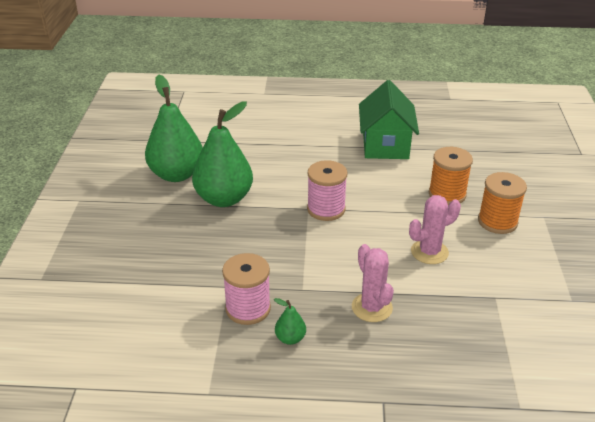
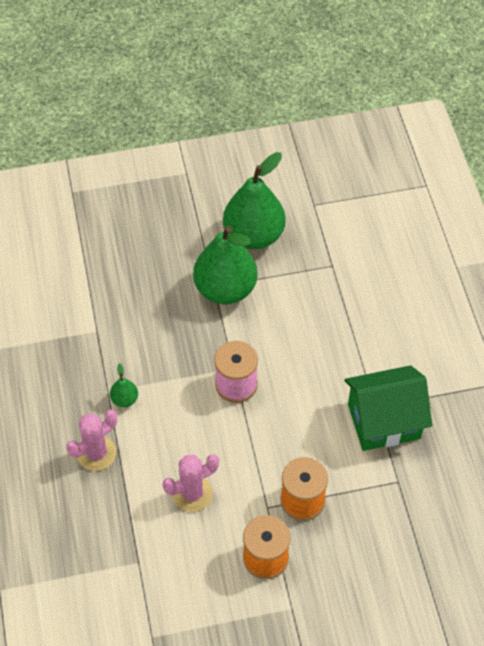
camera: 75 degrees right, 20 degrees up
(248, 309) = (71, 354): pink spool -> none
(290, 338) = (43, 396): green pear -> green pear (125, 399)
(429, 252) = (192, 493): pink cactus -> pink cactus turned 75 degrees counterclockwise

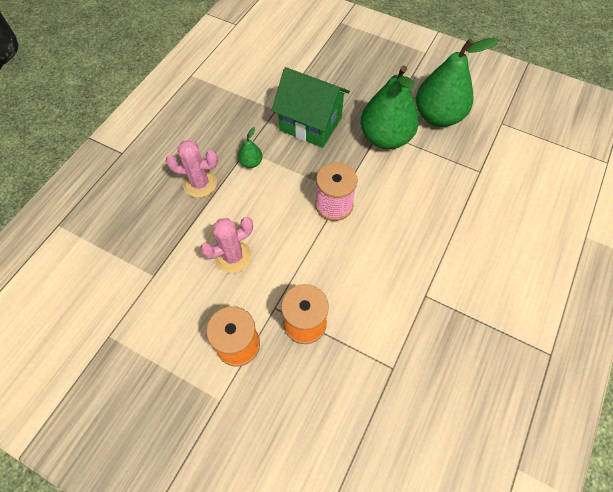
camera: 40 degrees right, 5 degrees up
(192, 493) = (233, 257): pink cactus -> pink cactus turned 45 degrees counterclockwise
(384, 421) = (422, 311): green house -> green house (310, 124)

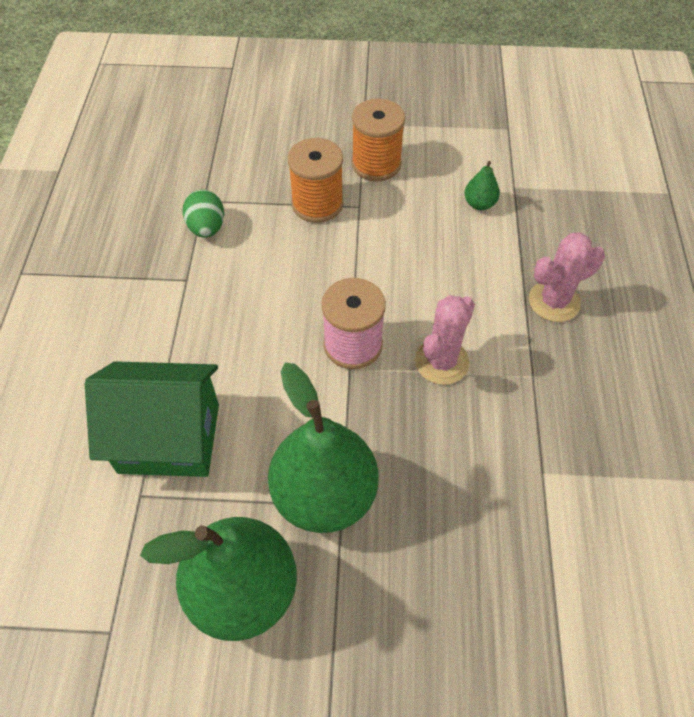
camera: 155 degrees right, 5 degrees down
(233, 257) = (441, 235): pink cactus -> pink cactus (441, 362)
(251, 162) = (510, 359): green pear -> green pear (479, 204)
(310, 124) = (466, 468): green house -> green house (169, 438)
(398, 336) = (207, 228): none -> green egg

